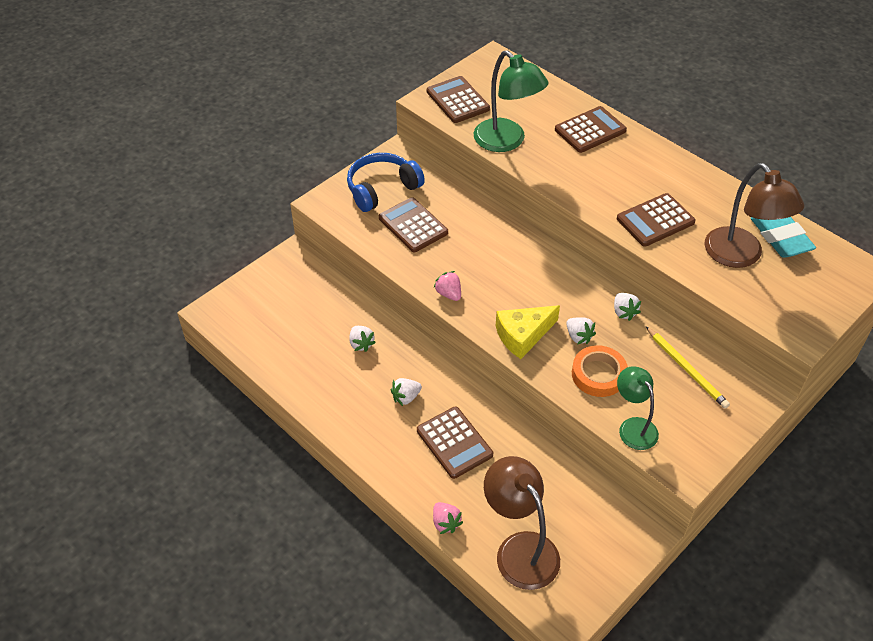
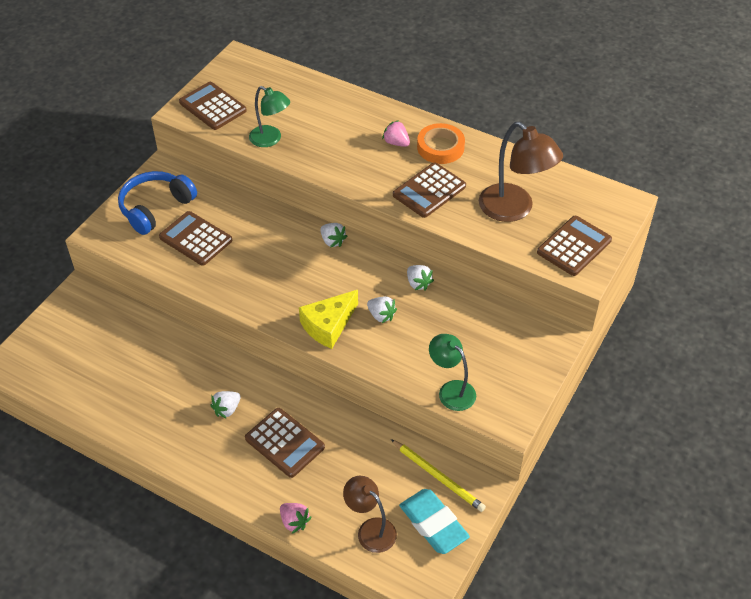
camera: 15 degrees left, 0 degrees up
(361, 344) = (170, 366): white strawberry -> white strawberry (332, 241)
(449, 294) = (247, 299): pink strawberry -> pink strawberry (396, 143)
(506, 141) = (270, 139): green lamp -> green lamp, size x0.63
(520, 549) = (370, 529): brown lamp -> brown lamp, size x0.63
(590, 130) = (348, 114): brown calculator -> brown calculator (574, 246)
(598, 374) = (408, 348): orange tape -> orange tape (440, 147)
(686, 369) = (487, 325): yellow pencil -> yellow pencil (438, 477)
(780, 237) = (546, 185): turquoise eraser -> turquoise eraser (433, 524)

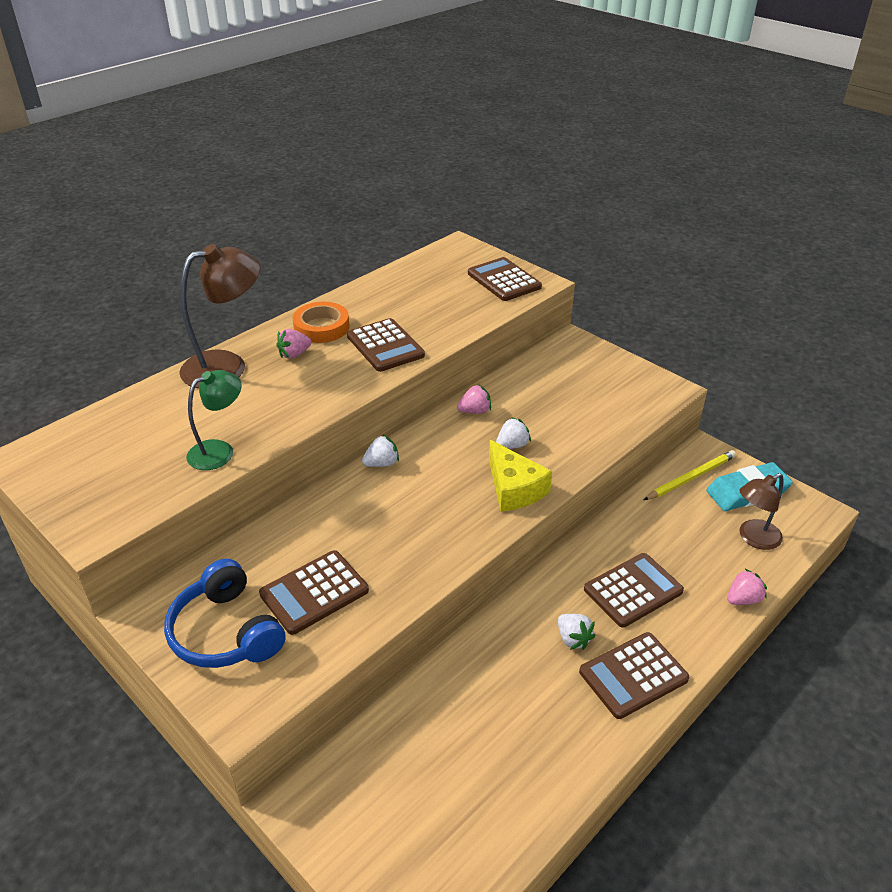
camera: 75 degrees left, 10 degrees down
(213, 106) = (108, 497): brown calculator -> brown calculator (633, 675)
(418, 283) = (475, 411): white strawberry -> pink strawberry
(451, 390) = (626, 416): green lamp -> none
(514, 209) = (440, 301): brown lamp -> brown lamp (227, 366)

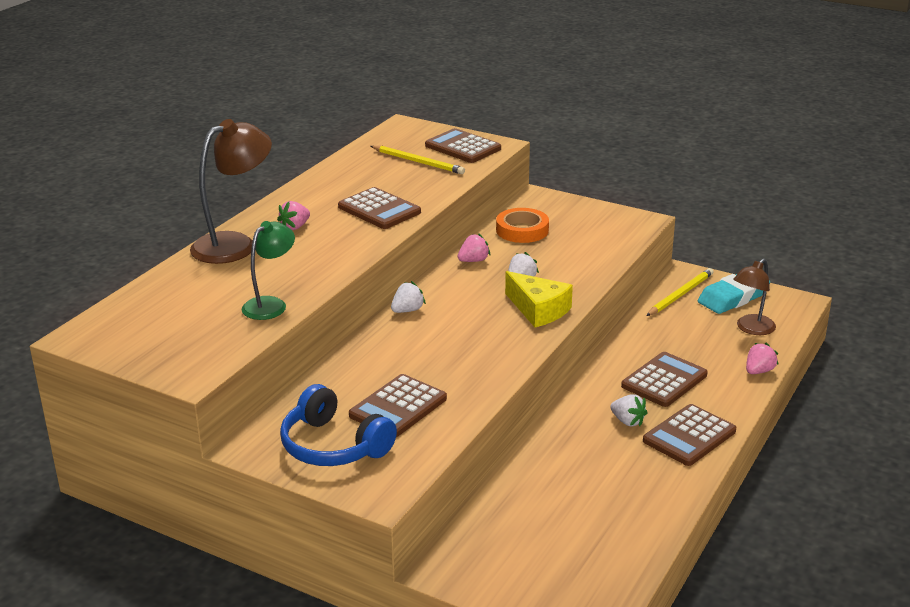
camera: 15 degrees left, 10 degrees down
(321, 327) = (308, 203): orange tape -> orange tape (522, 230)
(451, 292) = (418, 162): none -> yellow pencil

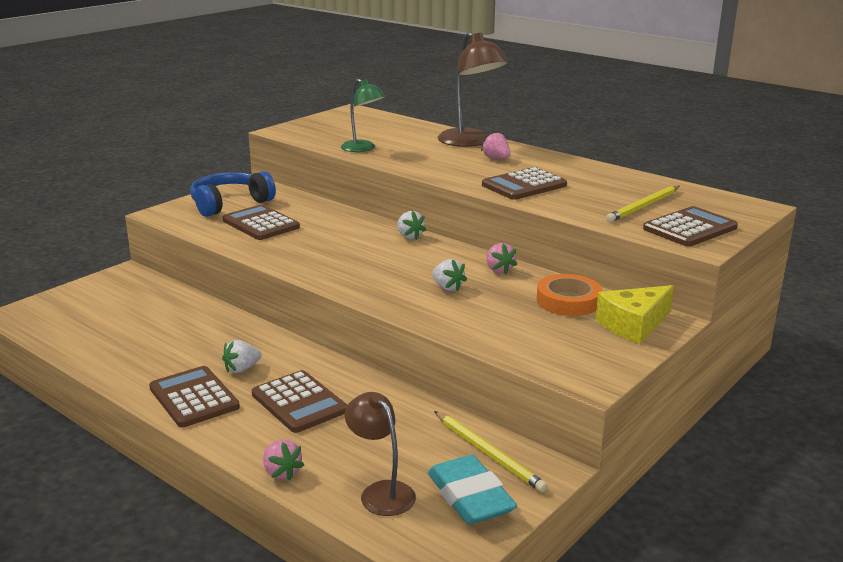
camera: 100 degrees right, 5 degrees down
(538, 310) = (382, 289): yellow cheese -> yellow cheese (633, 325)

